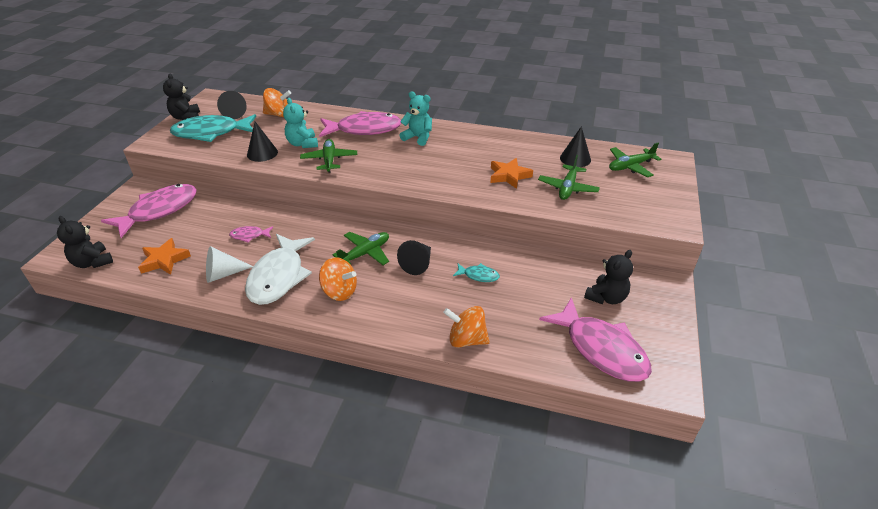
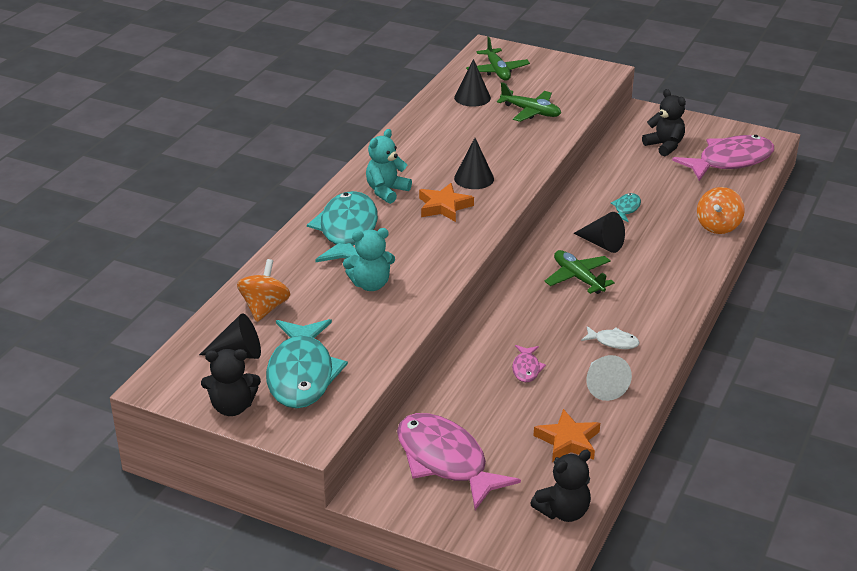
camera: 80 degrees left, 5 degrees down
(262, 153) = (386, 320): black cone -> black cone (474, 178)
(279, 276) = (613, 342): white fish -> white fish, size x0.44
(329, 160) = (424, 262): green plane -> none
(339, 291) = (643, 298): orange spinning top -> none
(364, 129) = (347, 231): pink fish -> turquoise fish
(509, 176) = (497, 141): orange star -> orange star (444, 206)

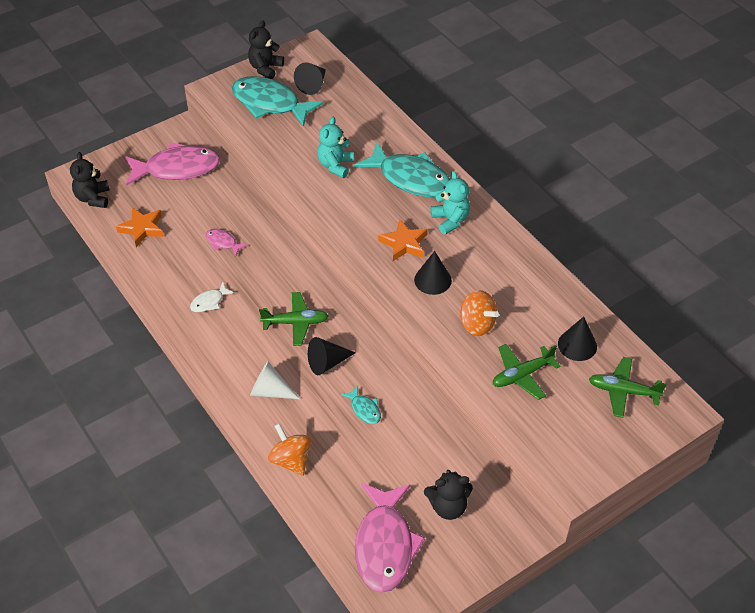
camera: 120 degrees right, 15 degrees up
(265, 308) = (350, 109): orange spinning top -> orange spinning top (477, 324)
(603, 386) = (172, 271): white cone -> white cone (270, 391)

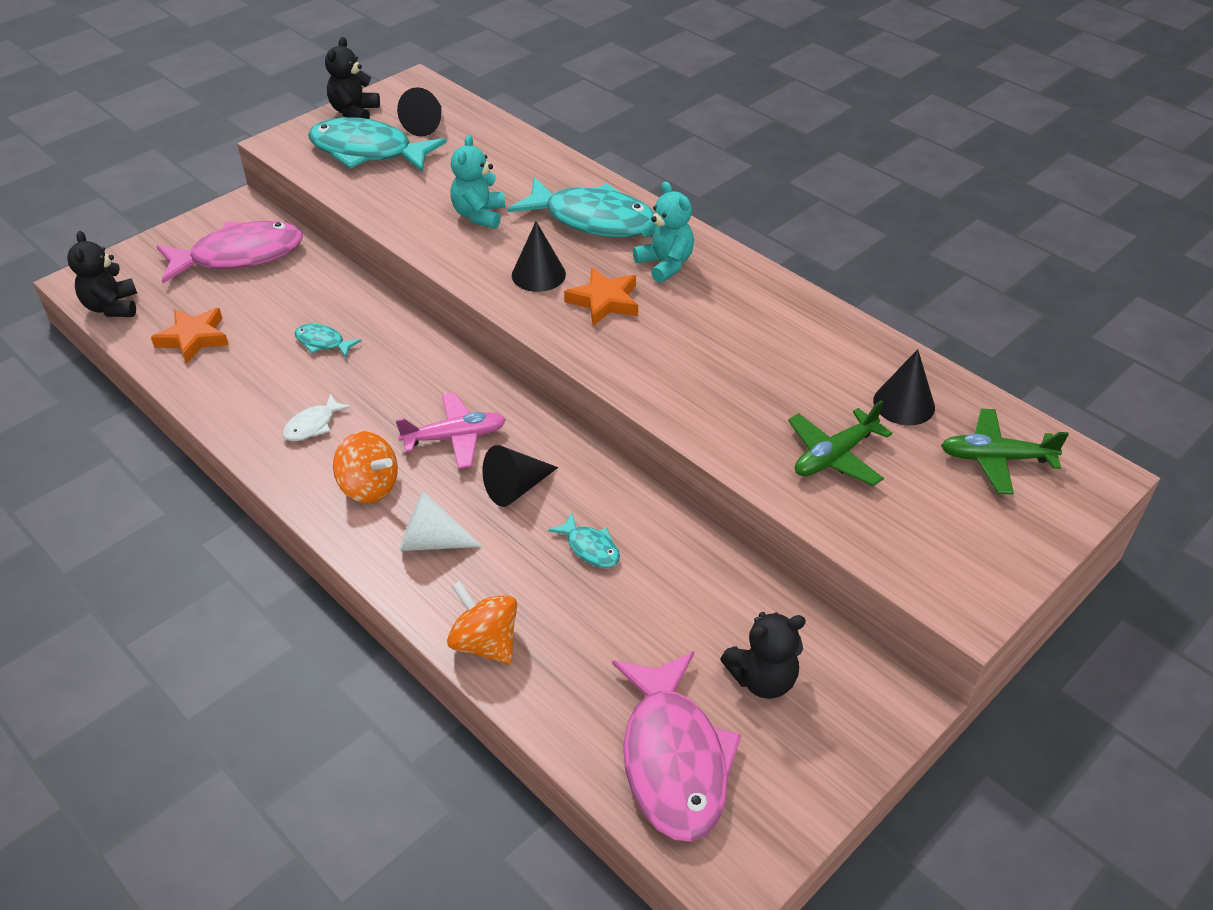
camera: 10 degrees left, 5 degrees down
(223, 242) = (323, 342): pink fish -> turquoise fish
(295, 323) = (455, 437): green plane -> pink plane
(432, 280) = (660, 343): black cone -> black cone (538, 274)
(477, 324) = (743, 394): orange spinning top -> orange spinning top (369, 487)

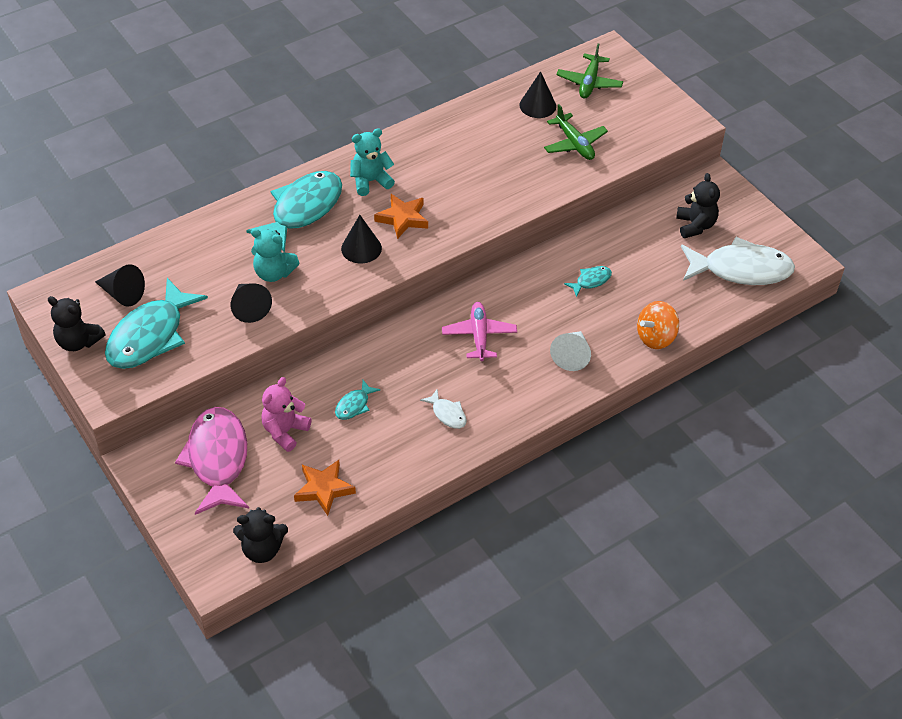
camera: 80 degrees left, 5 degrees up
(280, 296) = (285, 431): none -> pink teddy bear
(369, 487) = (516, 385): orange spinning top -> none
(516, 488) = (533, 309): black cone -> black cone (249, 307)
(673, 759) = (741, 269): pink fish -> white fish

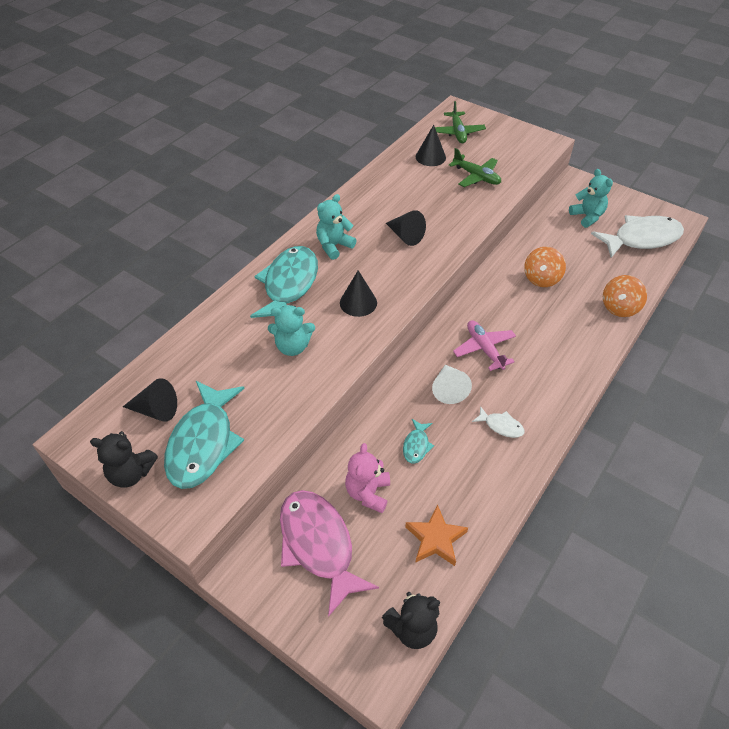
camera: 20 degrees left, 0 degrees up
(249, 307) = (286, 385): black cone -> black cone (405, 236)
(402, 218) = (378, 268): orange star -> none
(572, 356) = (567, 342): white cone -> white cone (448, 389)
(591, 281) = (541, 278): turquoise fish -> orange spinning top
(695, 226) = (587, 216): black teddy bear -> turquoise teddy bear

